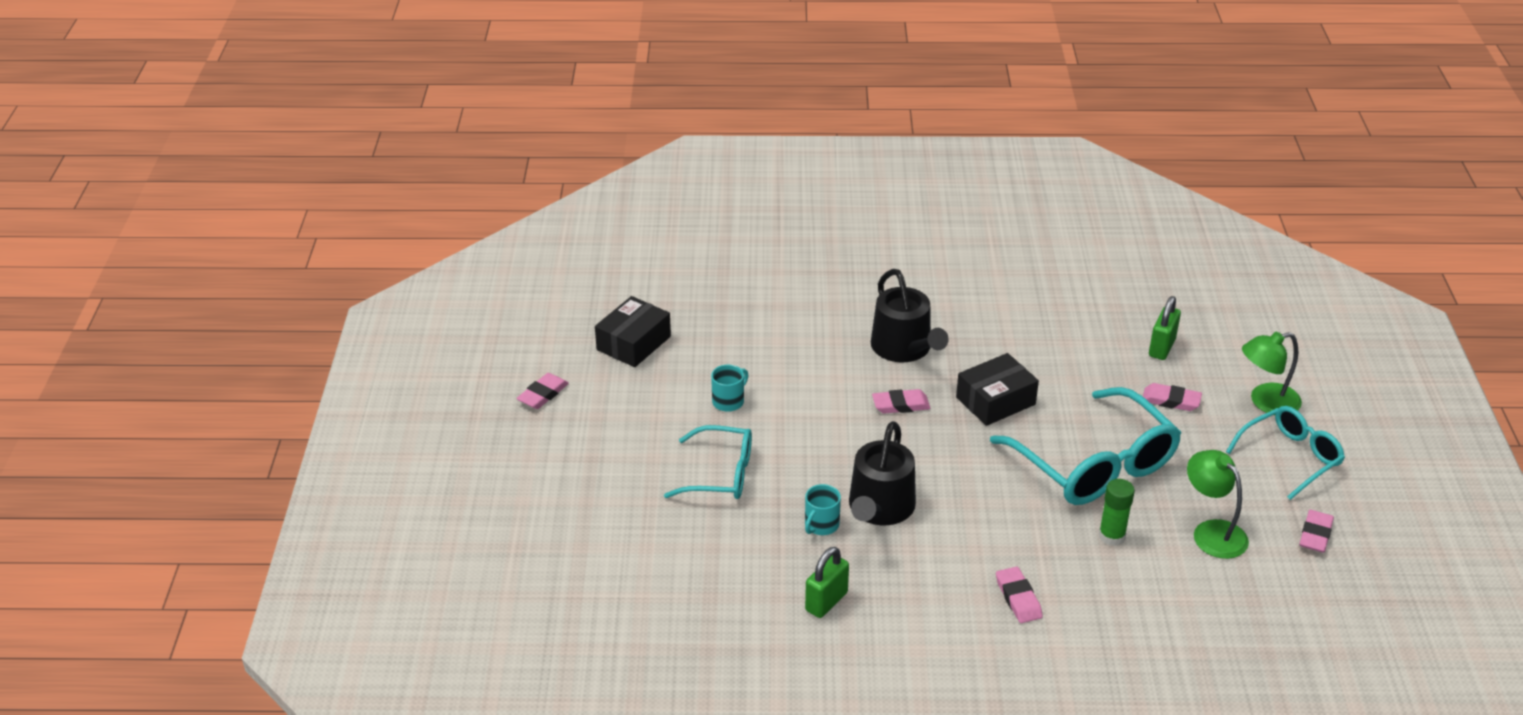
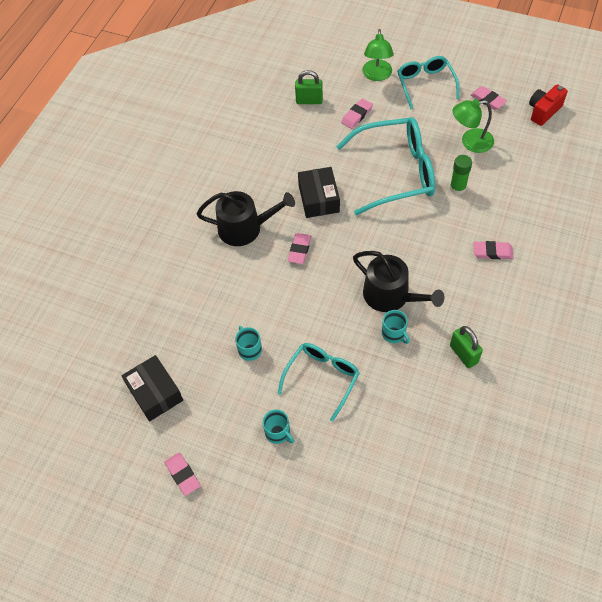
camera: 65 degrees left, 20 degrees up
(628, 455) = (278, 432): none -> turquoise mug
(1161, 348) = (309, 100): green padlock -> green padlock turned 45 degrees counterclockwise
(1344, 606) = (543, 111): none -> red camera

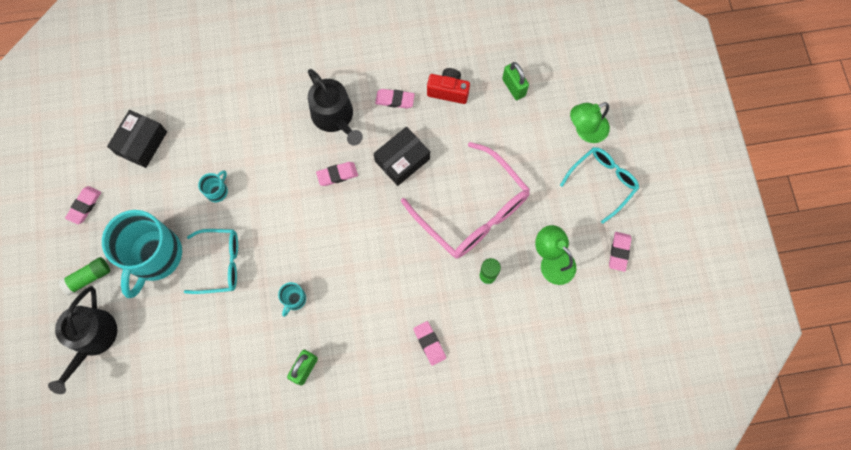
camera: 55 degrees right, 15 degrees up
(261, 504) = (88, 277): none -> green glue stick
(278, 432) = (154, 256): turquoise mug -> turquoise mug, size x2.42
(357, 115) = (521, 140): pink eraser -> pink eraser (395, 100)
(391, 296) = (332, 277): black watering can -> black watering can (92, 339)
(396, 172) = (473, 211): turquoise glasses -> pink glasses
(543, 111) = (637, 314): red camera -> red camera (448, 91)

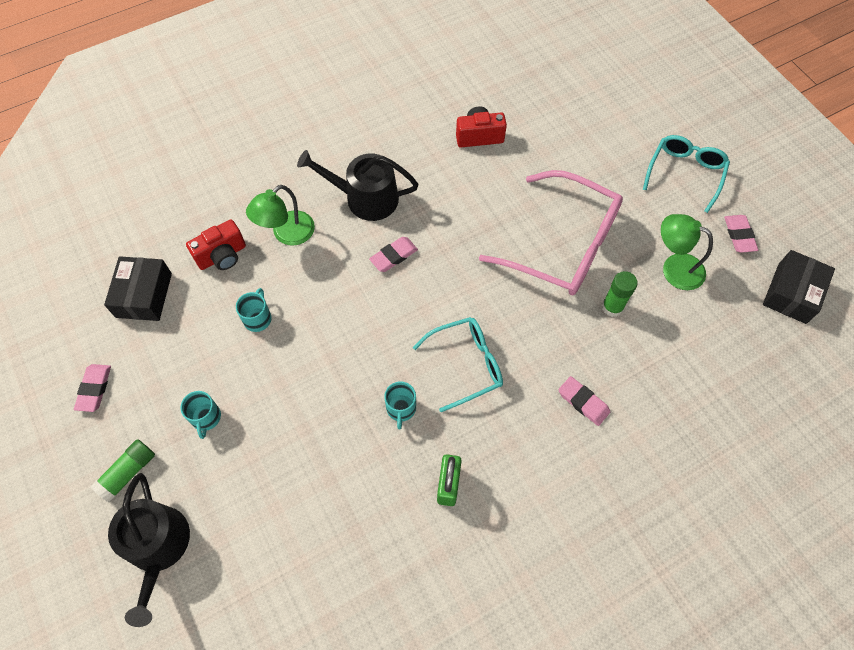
camera: 20 degrees left, 10 degrees down
(154, 256) = (206, 418): turquoise mug -> turquoise mug, size x0.41
(209, 130) = (222, 256): none -> red camera
(221, 263) = (294, 398): turquoise glasses -> turquoise glasses (467, 364)
(335, 117) = (365, 198): black watering can -> black watering can turned 150 degrees clockwise
(395, 100) = (425, 161): pink eraser -> none
(402, 160) = (460, 218): black box -> black box (791, 293)
(513, 87) = (546, 113): green padlock -> none
(585, 131) = (641, 131): green lamp -> green lamp (287, 234)

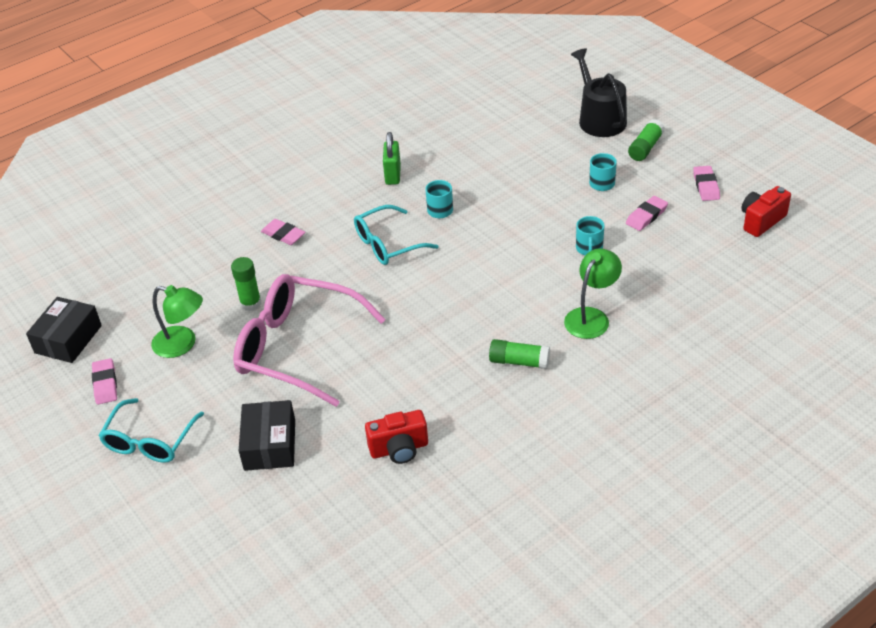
camera: 175 degrees right, 20 degrees down
(144, 295) = (706, 250): black box -> black box (270, 445)
(222, 256) = (648, 289): red camera -> red camera (761, 221)
(365, 198) = (519, 361): black watering can -> green glue stick
(393, 256) = (473, 314): pink eraser -> pink eraser (646, 216)

